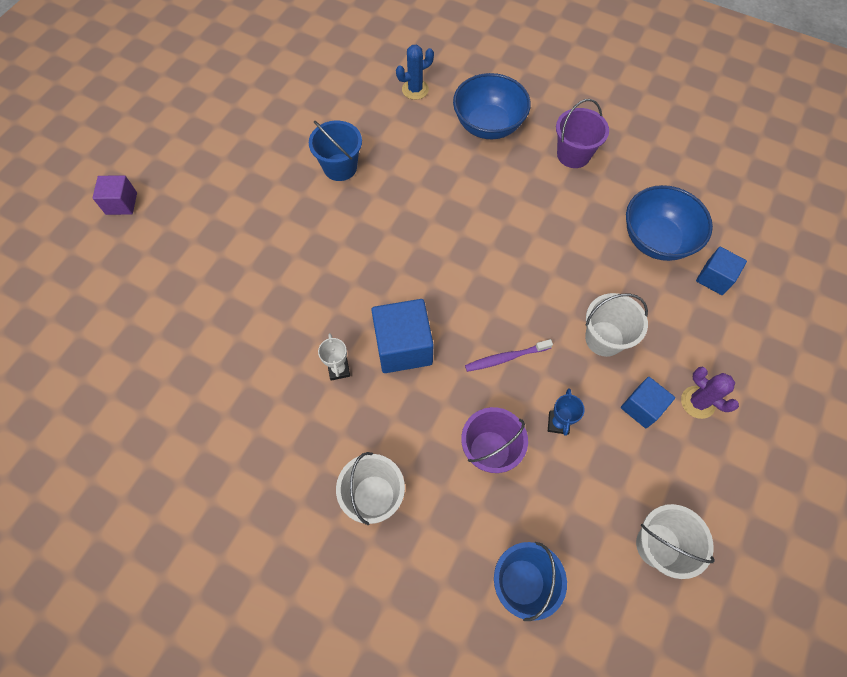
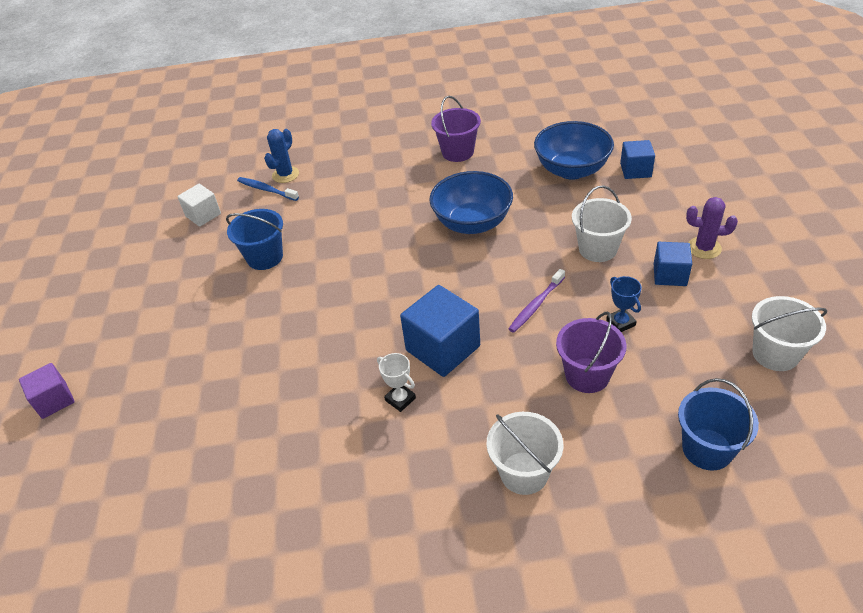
camera: 30 degrees left, 20 degrees down
(325, 93) = (203, 215): none -> white cube
(389, 97) = (266, 190): none -> blue toothbrush
(488, 125) = (371, 167): blue bowl -> blue bowl (472, 223)

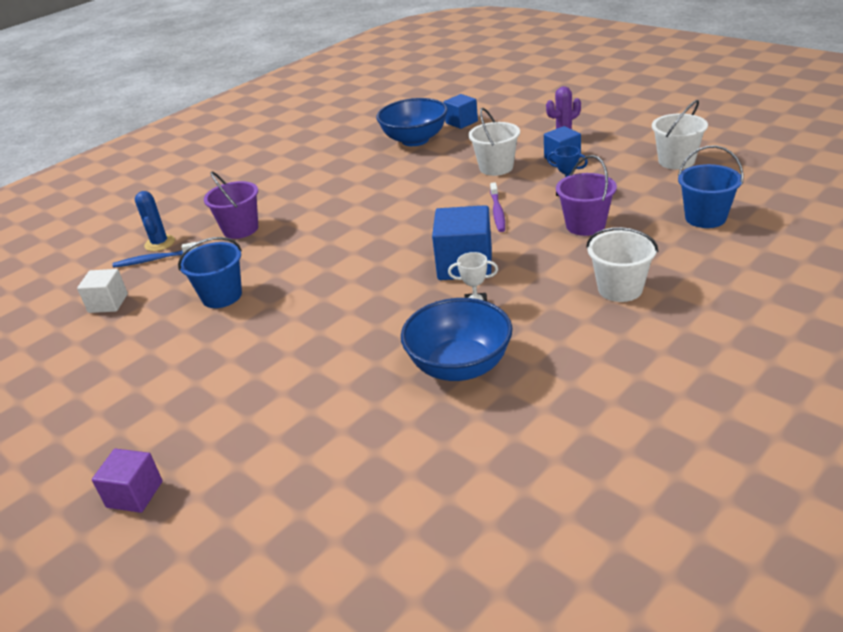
camera: 40 degrees left, 10 degrees down
(457, 152) = (307, 167): purple bucket -> purple bucket (240, 229)
(472, 223) = (381, 196): blue bowl -> blue bowl (460, 366)

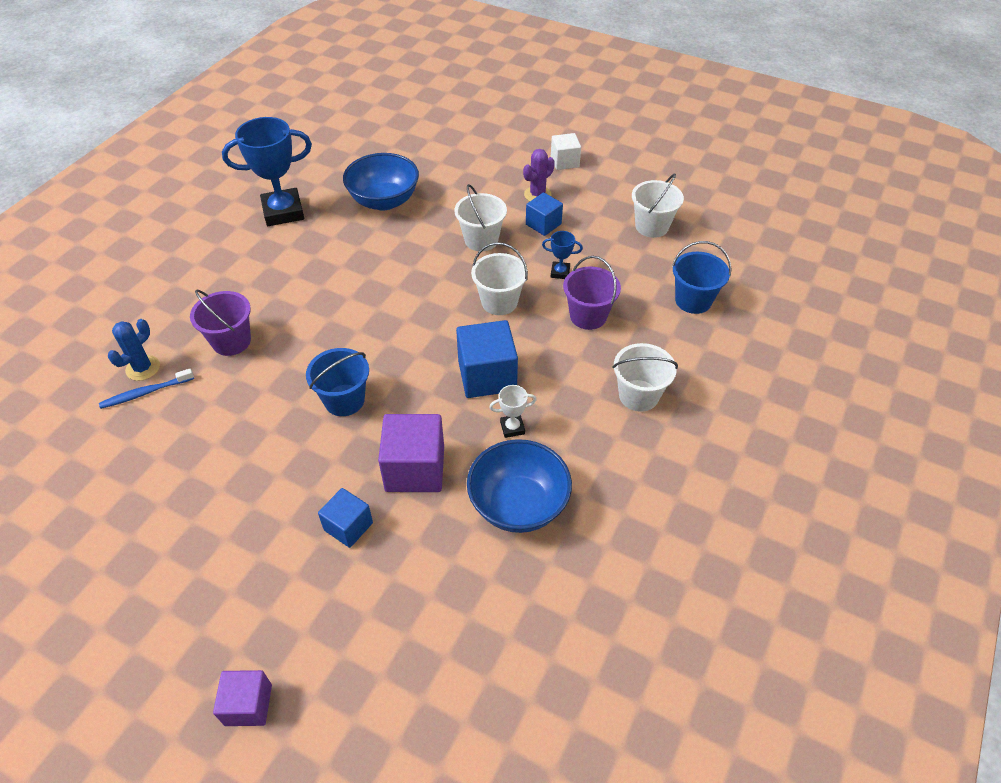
camera: 20 degrees left, 15 degrees up
(108, 303) = (115, 460): white cube -> white cube (564, 162)
(160, 243) = (143, 368): blue cactus -> blue cactus turned 60 degrees clockwise
(222, 296) = (245, 438): blue bucket -> blue bucket (344, 400)
(323, 146) = (283, 212): none -> blue trophy
(367, 329) = (415, 469): none -> purple cube
(461, 122) = (426, 173): blue cube -> blue cube (348, 526)
(497, 212) = (499, 302): purple toothbrush -> white bucket

